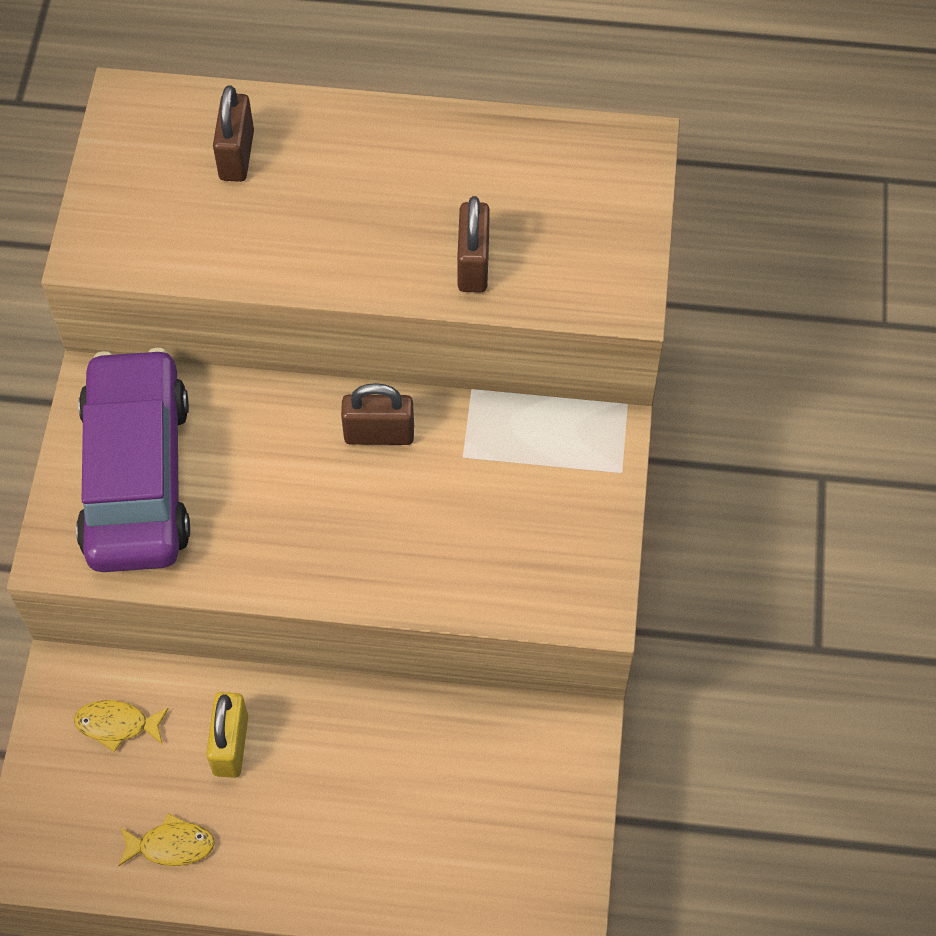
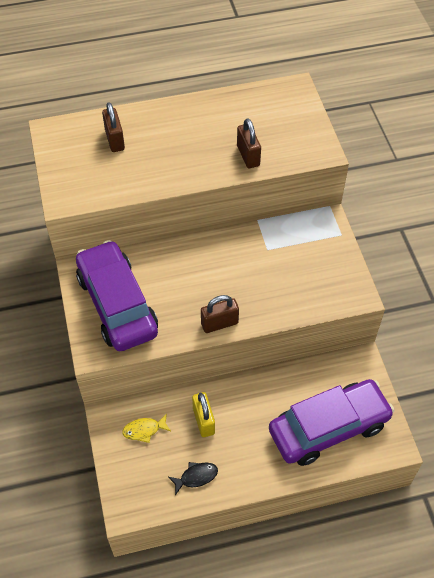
camera: 20 degrees left, 5 degrees down
(171, 845) = (196, 477): yellow fish -> black fish
(379, 434) = (224, 251): brown padlock -> brown padlock (219, 323)
(455, 840) = (329, 428): none -> purple car

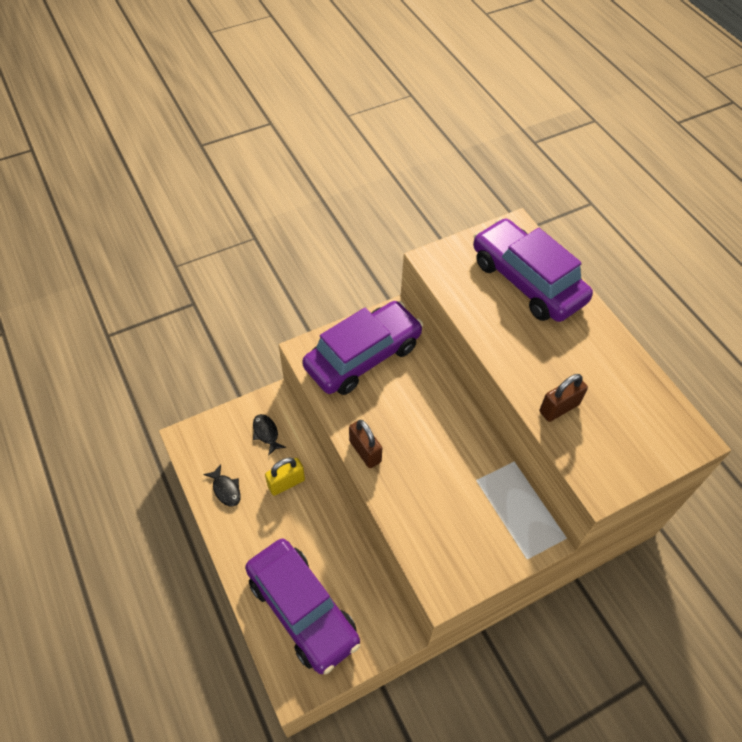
camera: 75 degrees right, 0 degrees up
(115, 140) = (527, 281): brown padlock -> purple car
(144, 430) = (266, 433): yellow fish -> black fish

